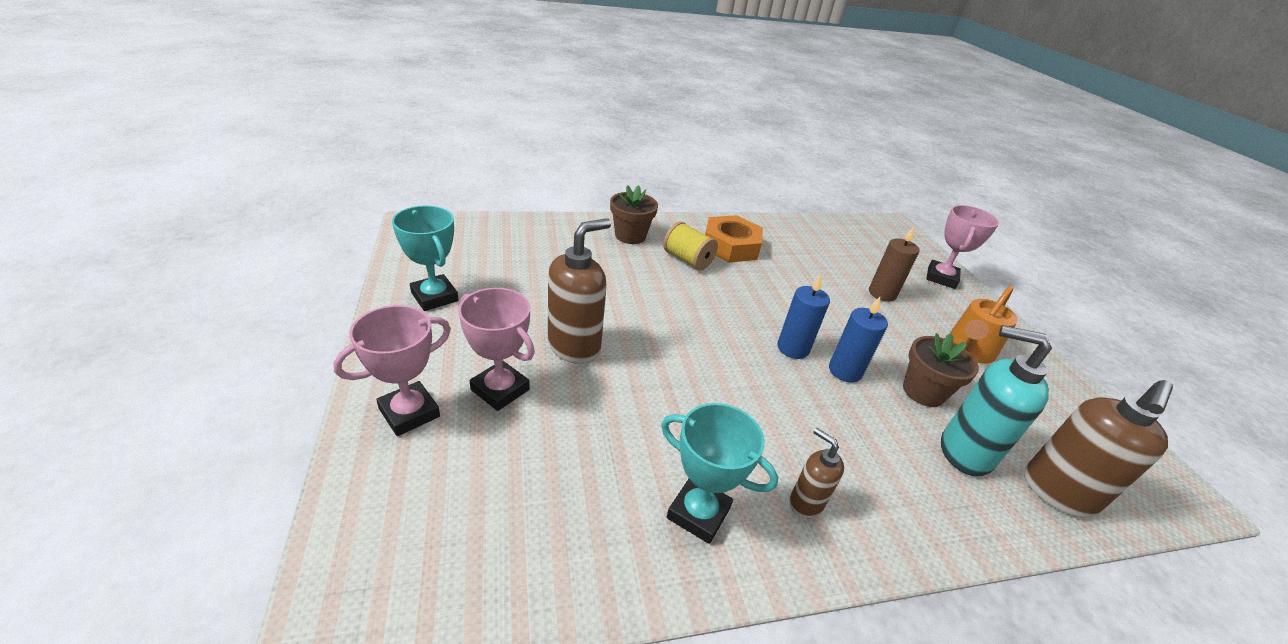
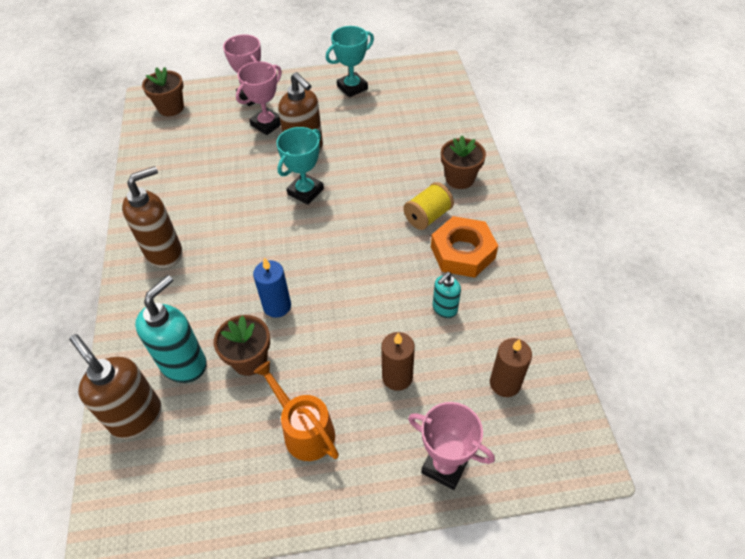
camera: 100 degrees right, 15 degrees up
(396, 559) = (171, 108): none -> brown flower pot
(698, 513) = (169, 204): turquoise trophy -> turquoise trophy (305, 192)
(793, 348) = (305, 275): blue candle -> none
(799, 263) = (444, 309): none -> turquoise soap dispenser
(805, 503) = (165, 253): brown soap dispenser -> brown soap dispenser, size x1.81
(856, 244) = (505, 383): none -> brown candle

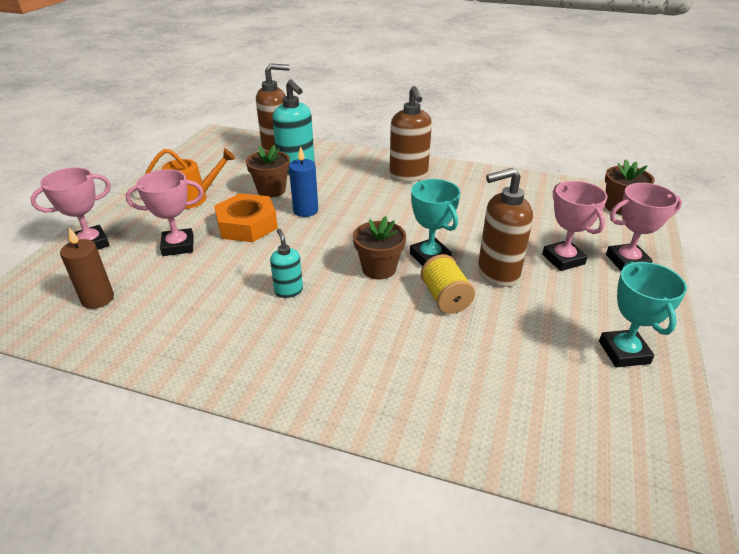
camera: 115 degrees right, 15 degrees down
(397, 377) = (178, 246): brown candle -> pink trophy
(427, 216) = (324, 329): yellow spool -> yellow spool (445, 298)
(444, 309) = (203, 294): turquoise soap dispenser -> turquoise soap dispenser (288, 291)
(460, 178) = (363, 386): brown flower pot -> brown flower pot (379, 269)
(462, 252) = (251, 335): orange nut -> orange nut (247, 225)

